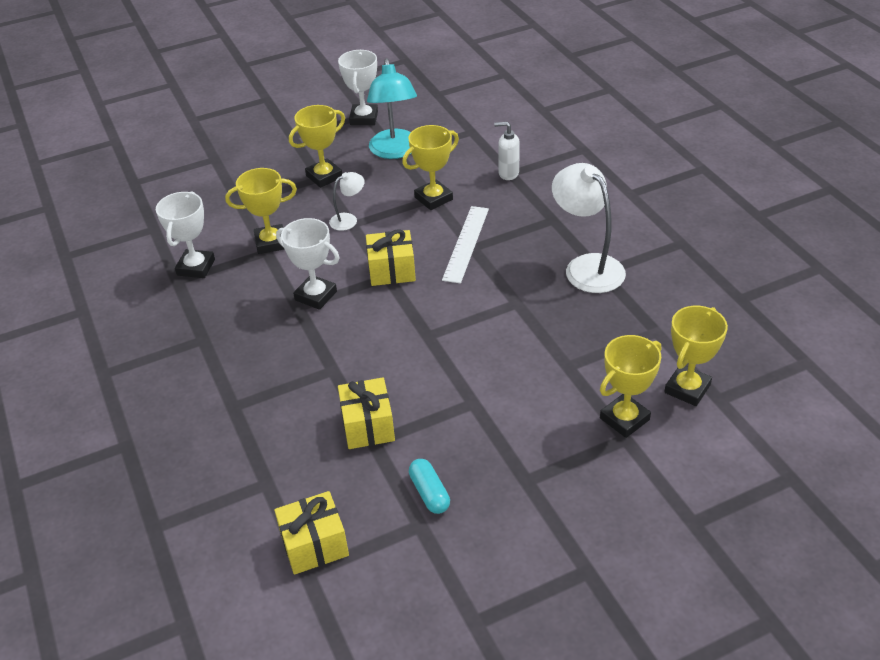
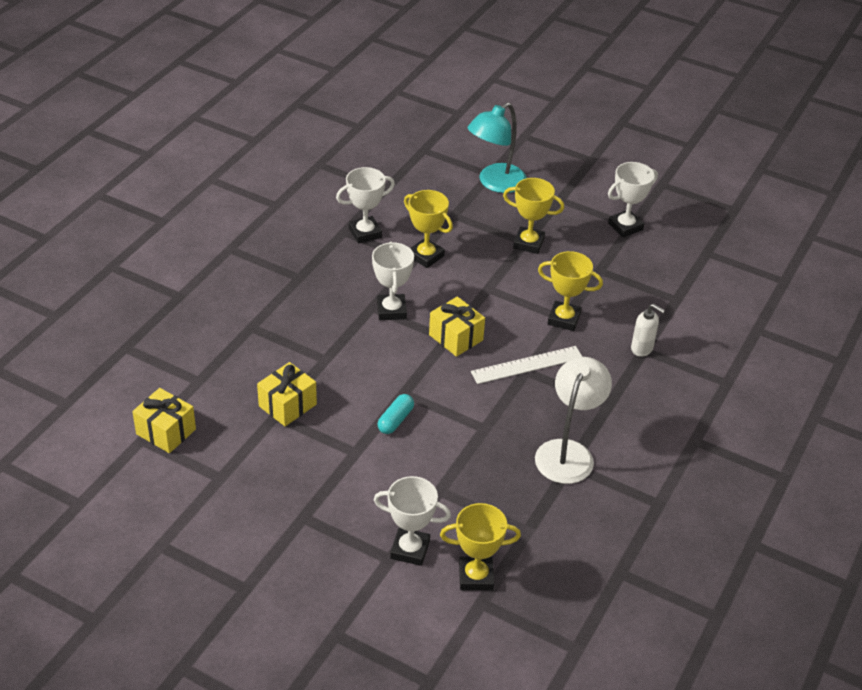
camera: 50 degrees right, 0 degrees up
(348, 219) = (491, 283): white lamp -> none
(395, 151) = (601, 267): turquoise lamp -> turquoise lamp (495, 183)
(429, 493) = (252, 469): turquoise capsule -> turquoise capsule (395, 420)
(508, 173) = (642, 349): white soap dispenser -> white soap dispenser turned 150 degrees clockwise
(624, 419) = (410, 550): yellow trophy -> white trophy

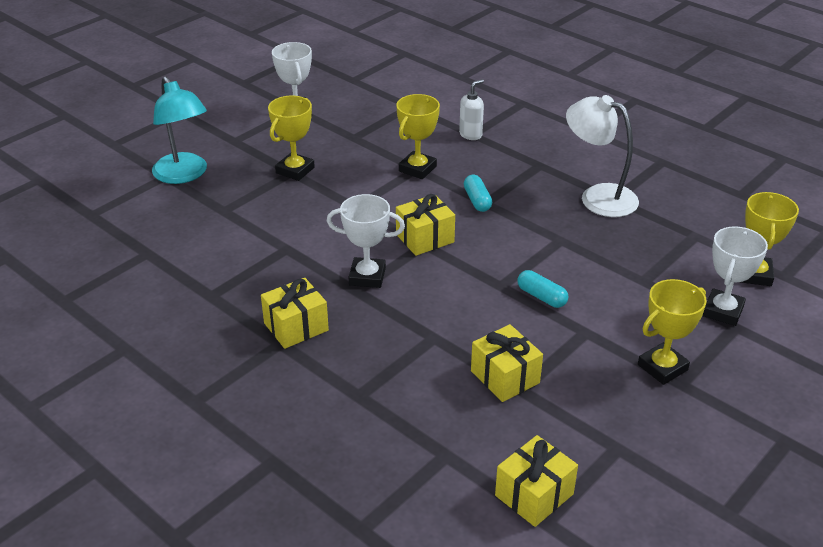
camera: 75 degrees left, 5 degrees down
(319, 282) = (296, 327): none -> yellow gift
(365, 233) = (222, 279): white trophy -> none
(426, 256) = (285, 239): yellow trophy -> yellow trophy (662, 367)
(527, 365) = (477, 200): white ruler -> turquoise capsule

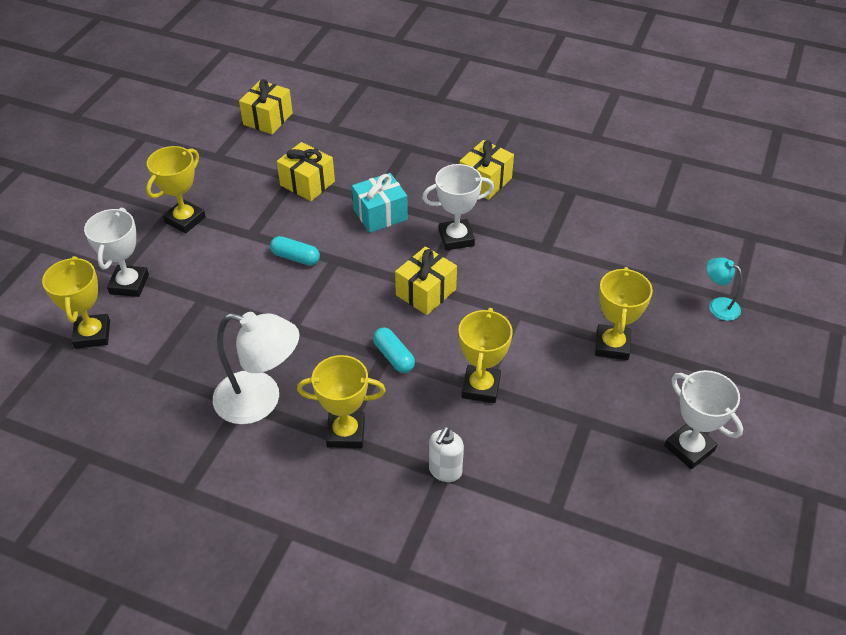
camera: 160 degrees right, 10 degrees up
(184, 175) = (718, 305): turquoise lamp -> turquoise lamp, size x0.51
(434, 319) = (380, 214): none -> turquoise gift
(534, 166) = (346, 433): none -> yellow trophy

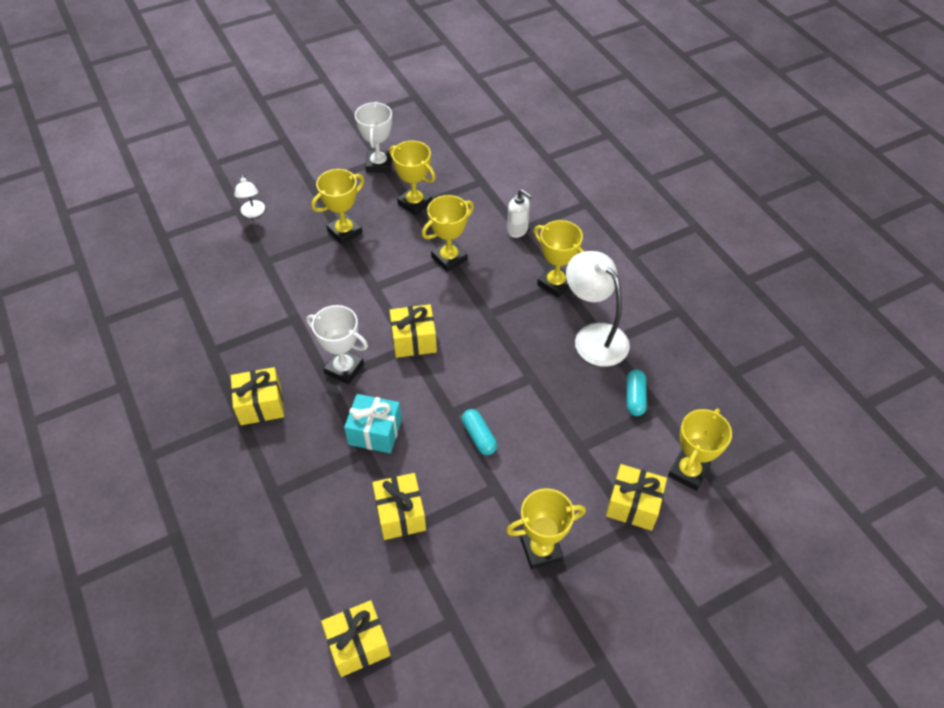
camera: 140 degrees left, 5 degrees up
(129, 284) = (633, 505): white trophy -> yellow gift
(394, 356) = (482, 310): turquoise capsule -> turquoise capsule (634, 397)
(445, 471) = (517, 230): white soap dispenser -> white soap dispenser turned 60 degrees clockwise
(589, 426) = (415, 203): none -> yellow trophy
(718, 305) = (253, 213): turquoise lamp -> white lamp

